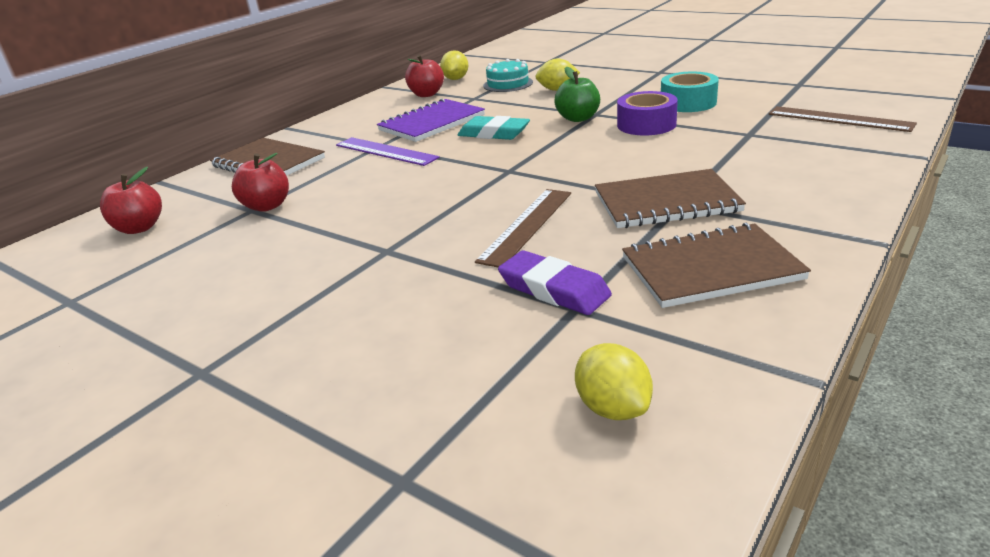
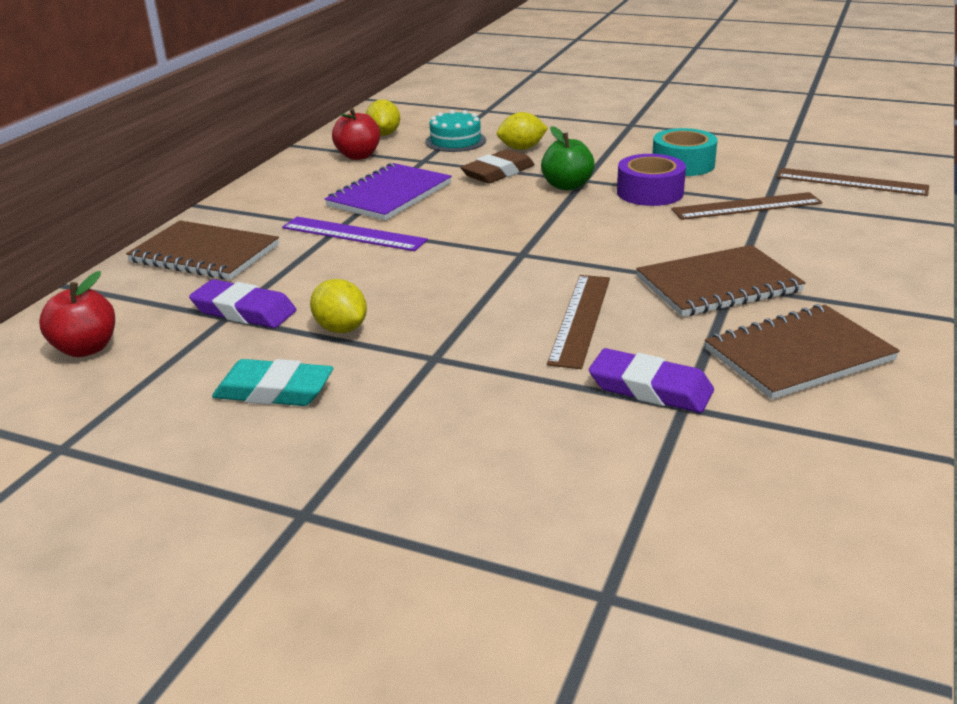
camera: 15 degrees left, 0 degrees up
(267, 206) = (244, 311): red apple -> purple eraser
(494, 133) = (476, 207): turquoise eraser -> turquoise eraser (274, 391)
(527, 107) = (498, 172): none -> brown eraser
(613, 408) = (773, 502): yellow lemon -> yellow lemon (341, 328)
(728, 137) = (746, 206): none -> brown ruler

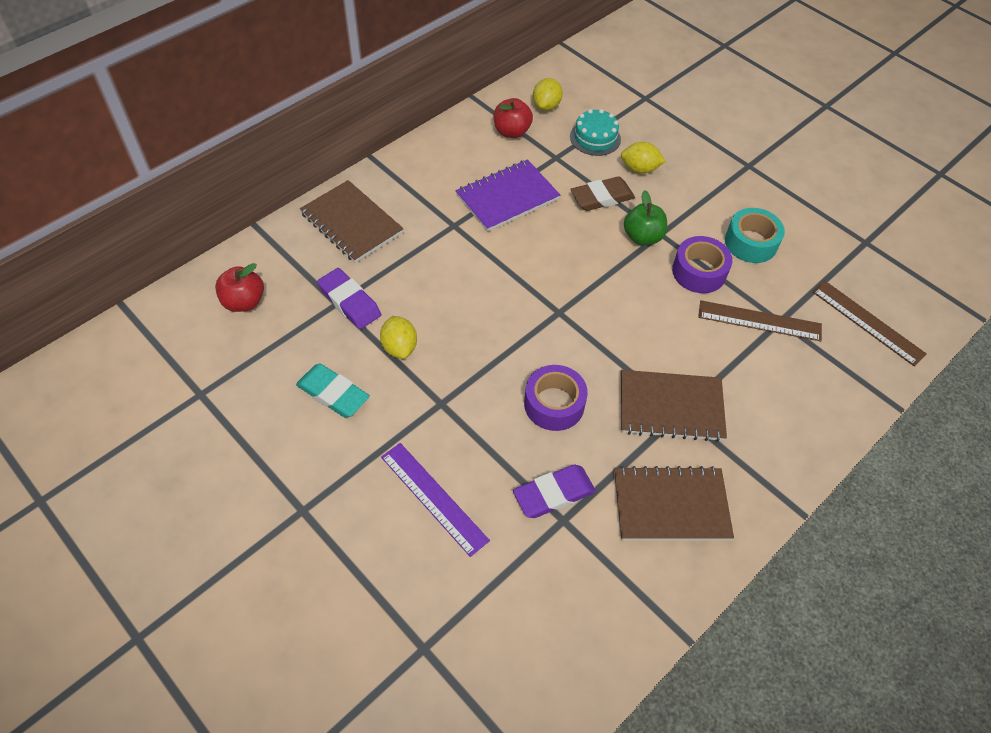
camera: 20 degrees right, 25 degrees up
(353, 234) = (458, 239): purple ruler -> purple ruler (434, 498)
(580, 319) = (554, 404): brown ruler -> purple tape
(650, 388) = (554, 494): purple eraser -> purple eraser turned 75 degrees counterclockwise

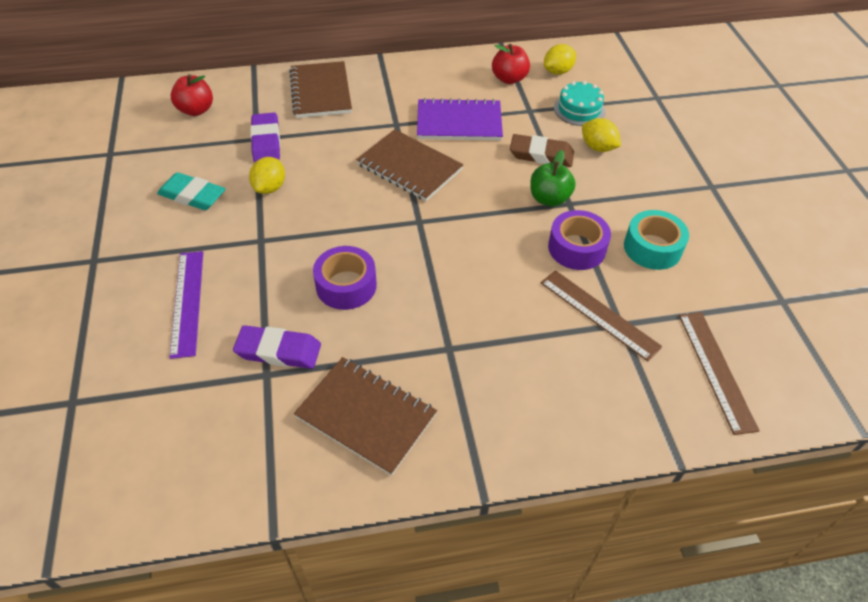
camera: 35 degrees right, 5 degrees down
(333, 393) = (192, 195): turquoise eraser -> turquoise eraser turned 45 degrees counterclockwise
(671, 407) = (444, 340): brown notebook -> brown notebook (409, 167)

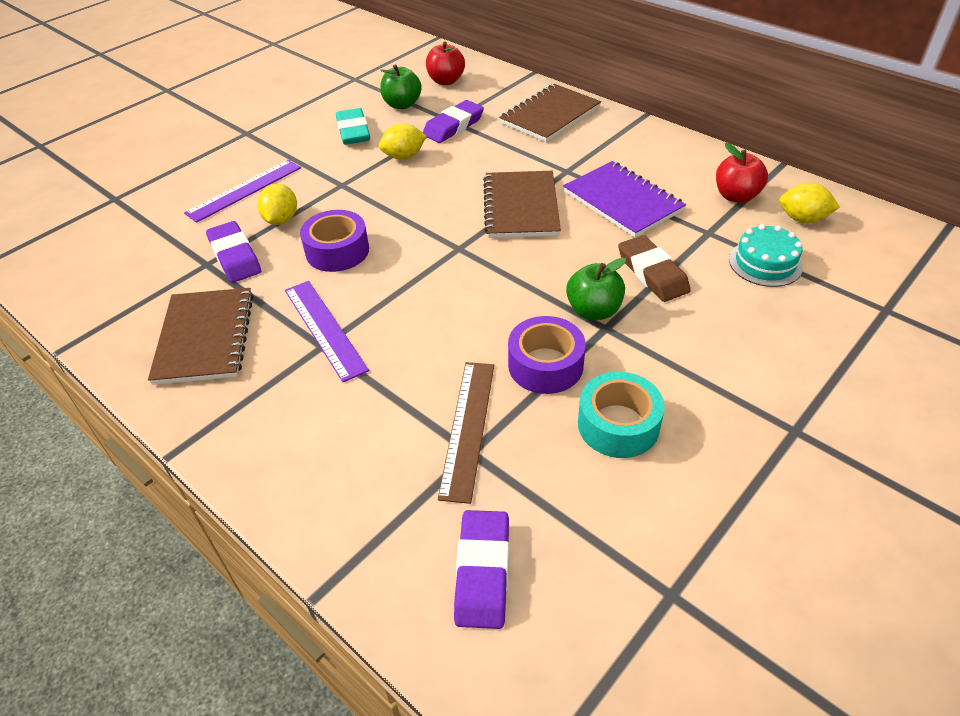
camera: 55 degrees right, 5 degrees down
(194, 150) = (402, 104): none -> green apple
(431, 337) = (325, 329): none -> purple ruler
(598, 147) = (723, 306): yellow lemon -> yellow lemon (281, 220)
(716, 370) = (482, 572): brown ruler -> purple eraser

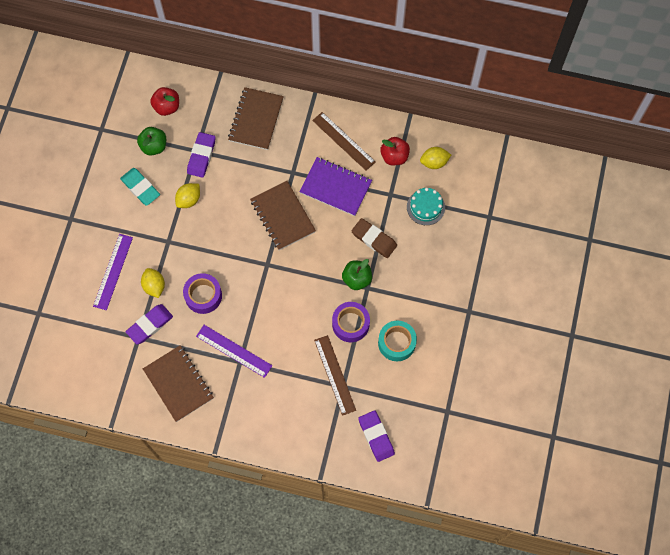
camera: 30 degrees left, 25 degrees up
(235, 256) = (150, 325): purple eraser -> purple eraser turned 75 degrees counterclockwise
(663, 162) = (343, 141): none -> brown ruler

